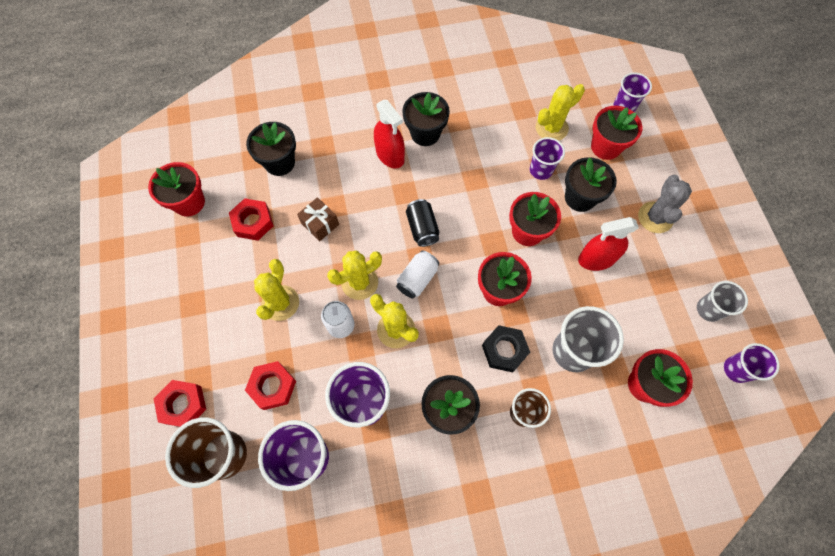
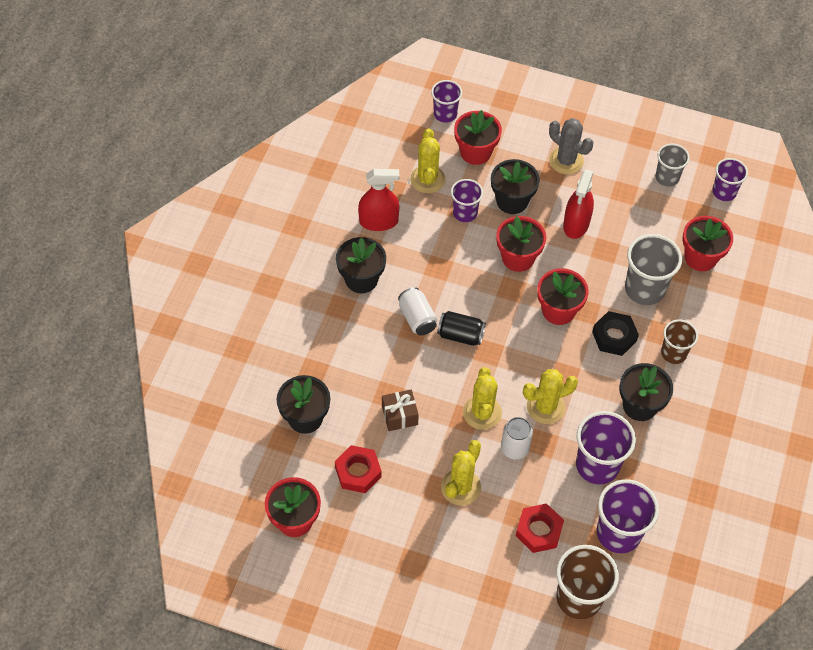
camera: 60 degrees left, 10 degrees down
(183, 404) = (511, 613): red nut -> none
(280, 303) = (460, 487): yellow cactus -> yellow cactus turned 75 degrees clockwise
(390, 155) = (365, 320): red spray bottle -> red spray bottle (378, 221)
(417, 279) = (508, 365): white can -> white can (417, 318)

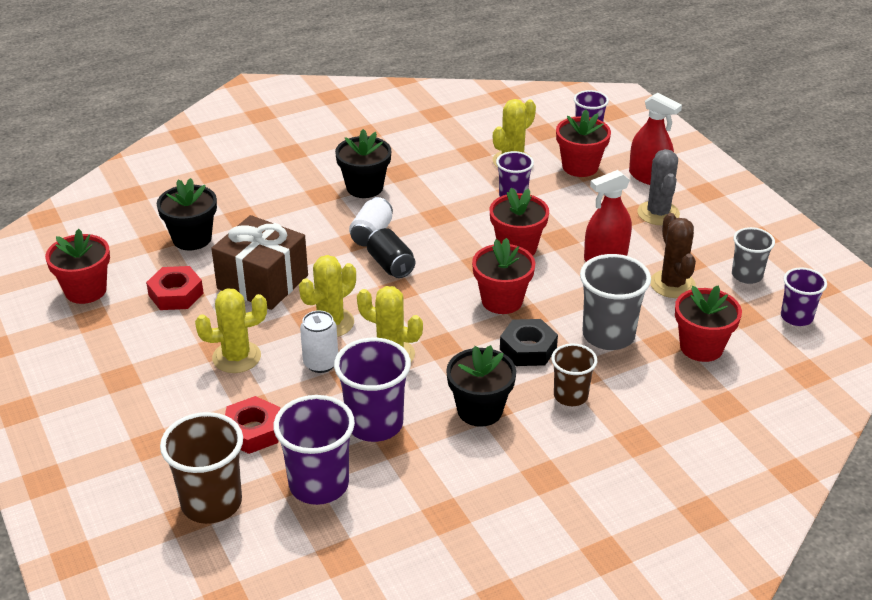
camera: 45 degrees right, 20 degrees down
(378, 221) = (432, 163): red spray bottle -> red spray bottle (649, 177)
(399, 415) = (262, 282): brown gift -> brown gift, size x1.90
(512, 201) = (567, 211): black flower pot -> none
(635, 218) = (672, 284): none -> brown cactus

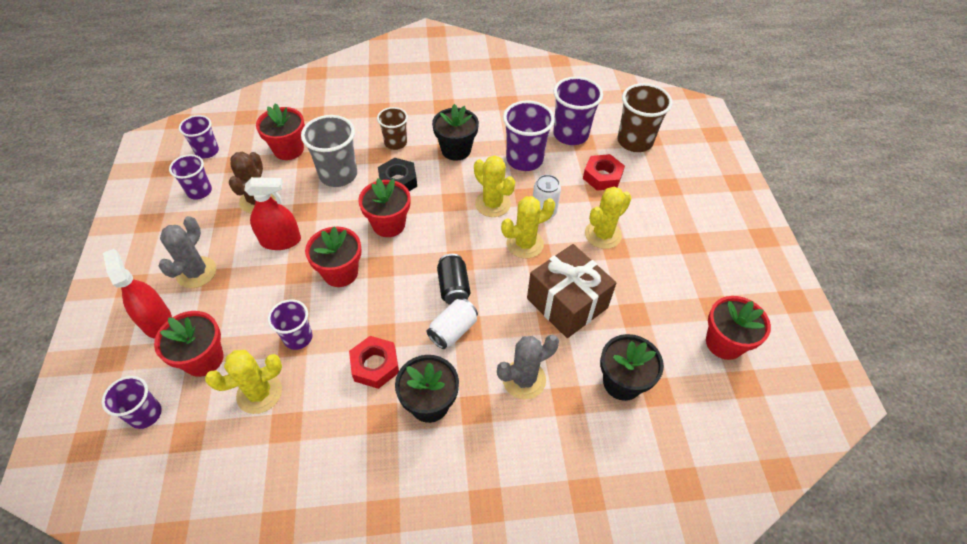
camera: 160 degrees left, 15 degrees up
(176, 294) = (643, 313): red nut -> red nut (375, 365)
(236, 357) = (603, 234): yellow cactus -> yellow cactus turned 45 degrees counterclockwise
(287, 219) = (524, 379): none -> grey cactus
(747, 275) = (199, 191): grey cup -> purple cup

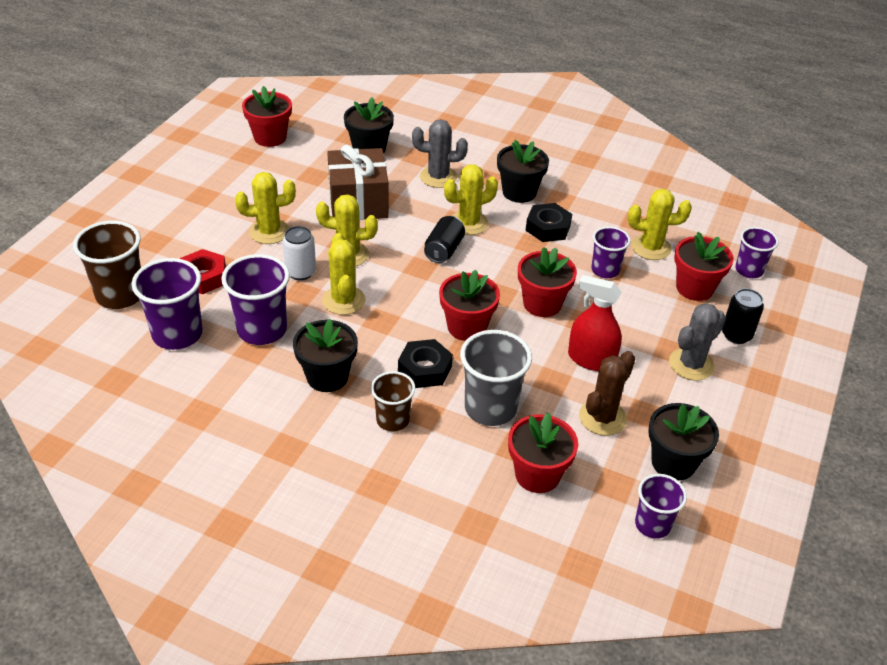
camera: 150 degrees left, 10 degrees down
(157, 321) = (736, 335): red spray bottle -> black can
(199, 191) = (673, 462): purple cup -> black flower pot
(375, 365) = (548, 228): red nut -> black nut
(453, 330) = (468, 223): white can -> yellow cactus

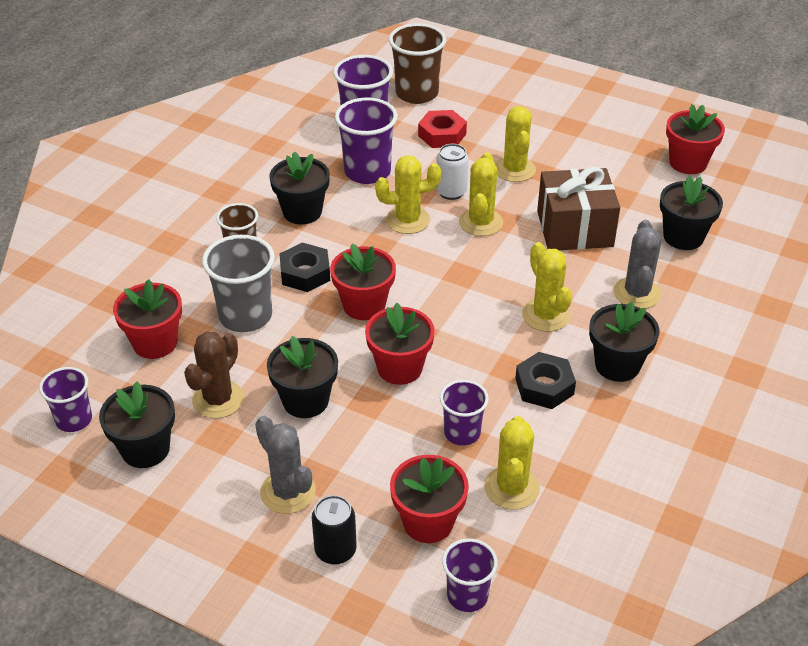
camera: 95 degrees right, 0 degrees up
(444, 250) = (493, 293): black can -> none
(591, 359) = (305, 401): red spray bottle -> black flower pot
(602, 418) = (218, 399): brown cactus -> brown cactus turned 75 degrees clockwise

